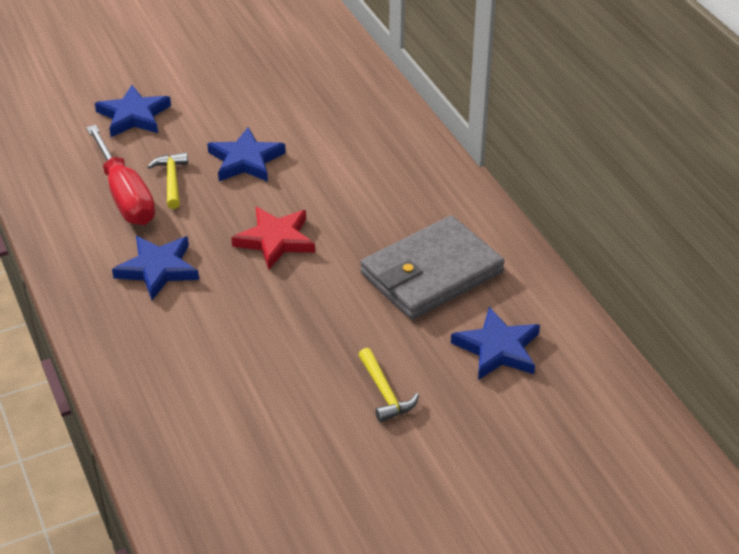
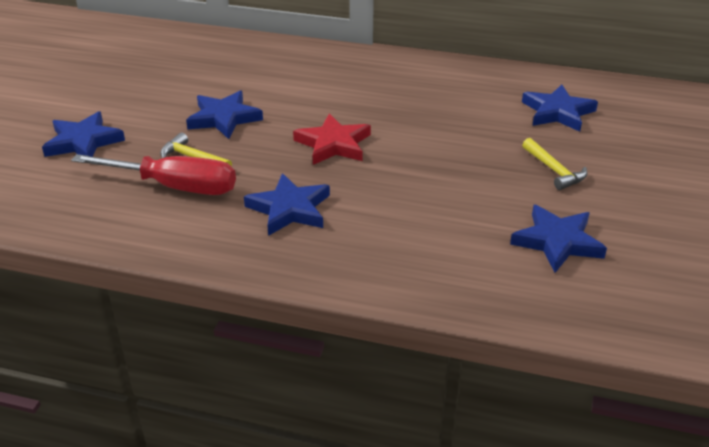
camera: 50 degrees left, 5 degrees down
(269, 444) = (557, 242): none -> blue star
(384, 393) = (554, 170): yellow hammer -> yellow hammer turned 45 degrees clockwise
(431, 273) = (453, 103): grey wallet -> none

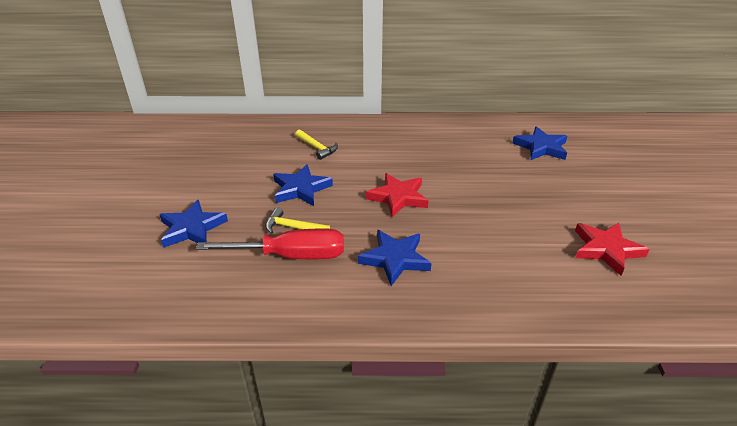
camera: 15 degrees left, 0 degrees up
(554, 170) = (567, 192): yellow hammer -> yellow hammer (317, 148)
(557, 242) = (606, 249): blue star -> red star

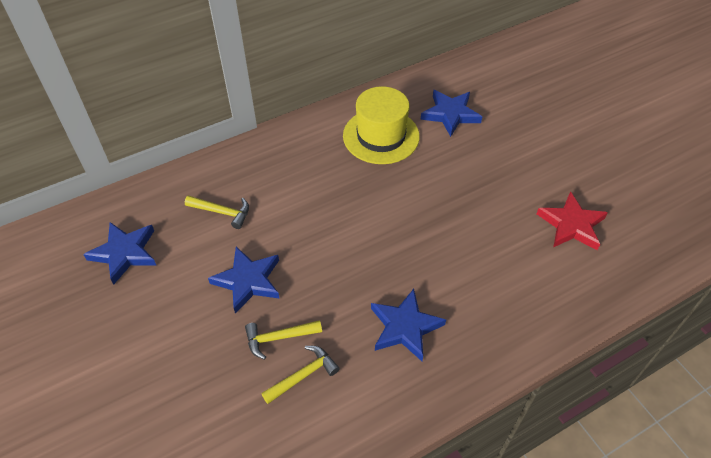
camera: 30 degrees left, 15 degrees up
(192, 228) = (168, 394): blue star -> blue star (124, 253)
(290, 256) = (303, 375): red screwdriver -> yellow hammer
(398, 197) = (357, 245): red star -> none
(471, 143) = (381, 136): none -> yellow hat

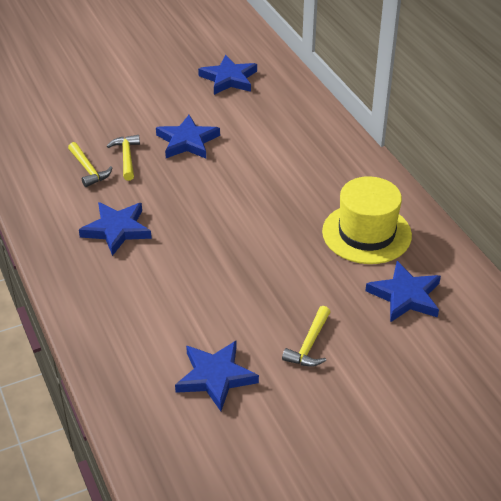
camera: 95 degrees right, 10 degrees down
(222, 212) = (266, 126): yellow hammer -> yellow hammer (309, 344)
(571, 225) = (215, 377): red star -> blue star

